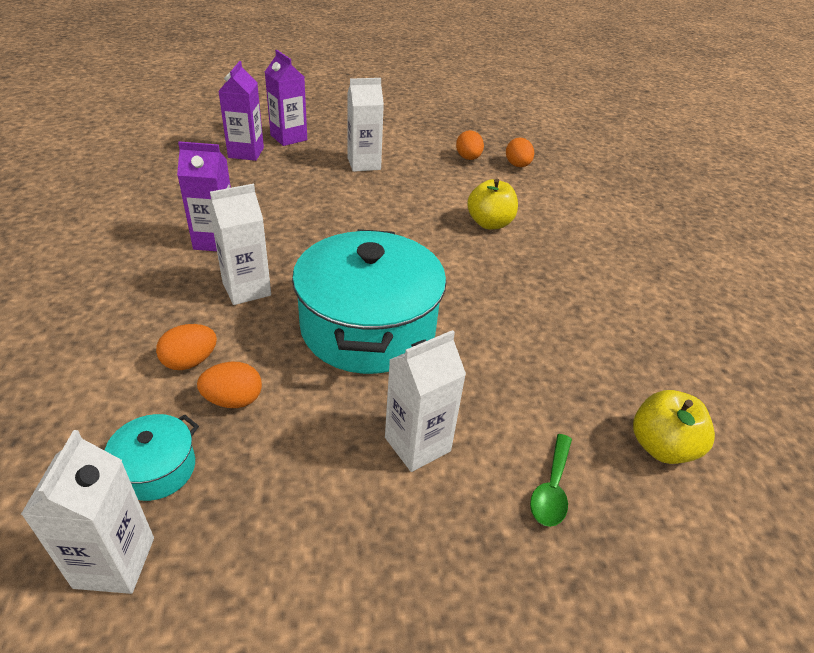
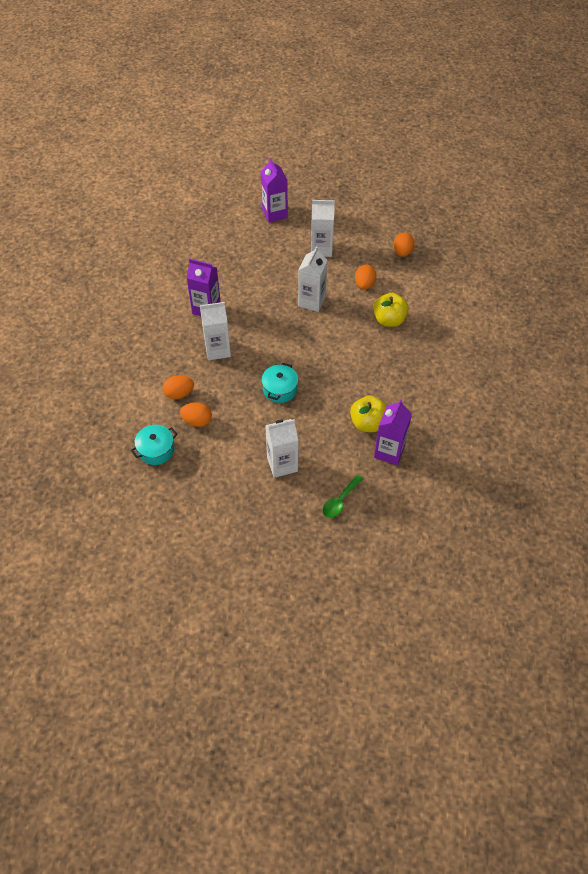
camera: 20 degrees right, 15 degrees up
(114, 562) = (135, 488): white carton -> white carton (311, 301)
(246, 153) = (241, 227): purple carton -> purple carton (389, 451)
(368, 327) = (280, 389): turquoise pot -> turquoise pot, size x0.43
(517, 165) = (437, 265): orange egg -> orange egg (364, 284)
(661, 447) = (411, 493): yellow apple -> yellow apple (368, 423)

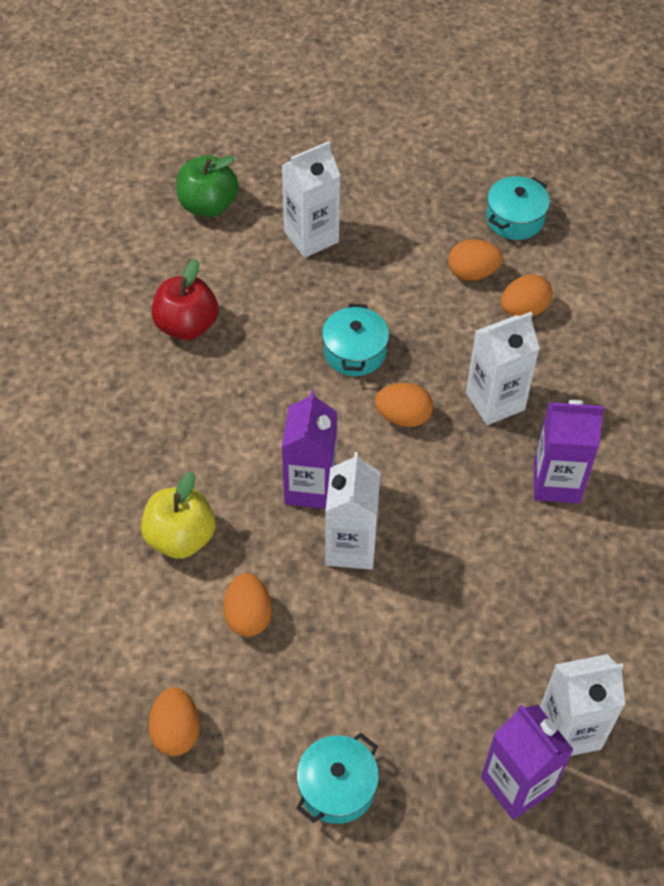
camera: 165 degrees right, 0 degrees up
(266, 352) = (403, 417): none -> orange egg
(321, 249) = (369, 695): white carton -> white carton (569, 730)
(340, 501) = (208, 205): green spoon -> green apple
(343, 225) = (337, 787): none -> turquoise pot
(368, 423) = (187, 325): yellow apple -> red apple
(389, 451) = (143, 288): purple carton -> purple carton (310, 487)

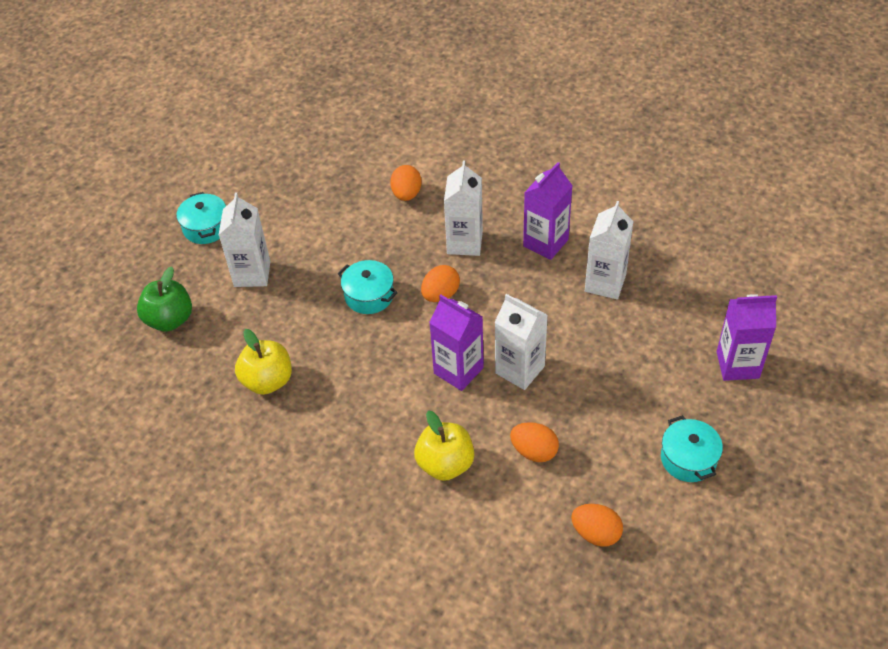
camera: 55 degrees left, 5 degrees down
(187, 325) = (267, 381): red apple -> yellow apple
(472, 273) = (356, 205): orange egg -> none
(515, 219) = (332, 163): turquoise pot -> turquoise pot (206, 227)
(569, 730) = (717, 322): white carton -> white carton (605, 283)

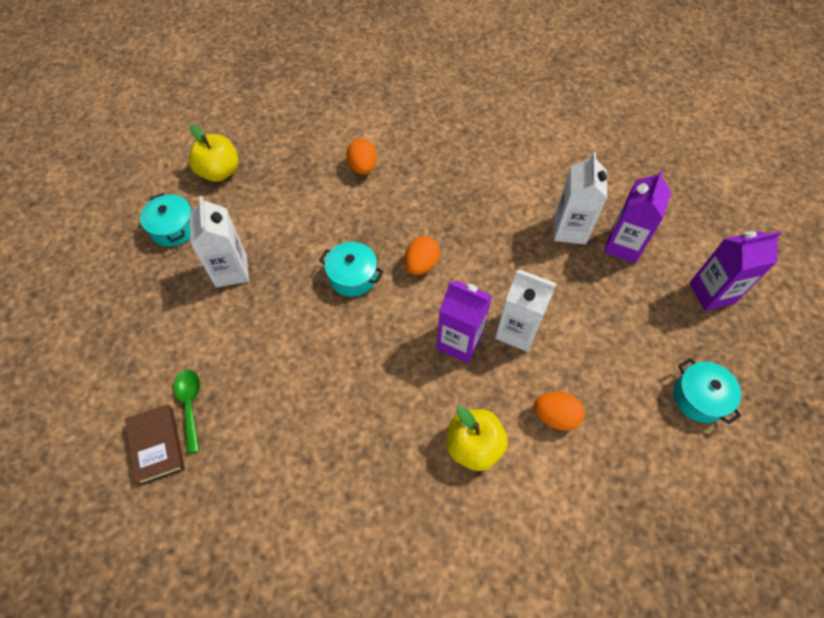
camera: 15 degrees left, 10 degrees up
(150, 414) = (157, 445): none -> brown book
(170, 319) = (156, 333): green apple -> none
(187, 386) = (190, 405): none -> green spoon
(267, 381) = (273, 385): yellow apple -> yellow apple (219, 172)
(464, 243) = (430, 208): white carton -> none
(545, 243) = (504, 197): purple carton -> purple carton (623, 245)
(596, 533) = (639, 495): orange egg -> none

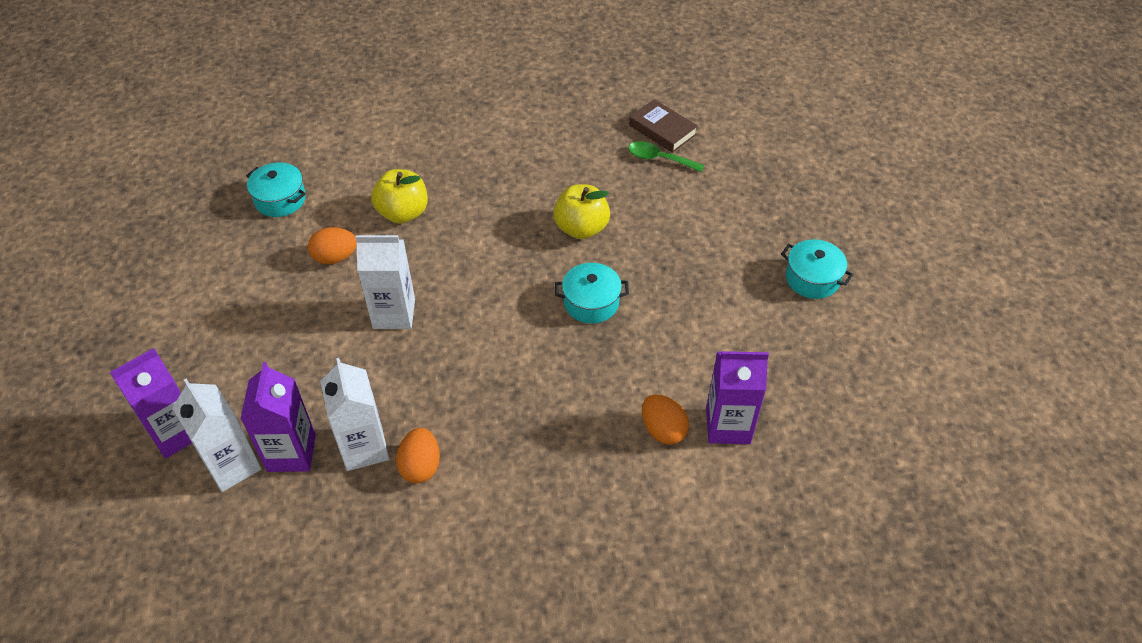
camera: 155 degrees right, 10 degrees down
(190, 405) = (659, 159): green spoon -> green spoon turned 150 degrees clockwise
(219, 172) = (825, 355): yellow apple -> yellow apple (581, 228)
(231, 270) = (717, 263): white carton -> white carton (232, 465)
(421, 264) = (525, 341): orange egg -> orange egg (420, 466)
(459, 341) = (449, 284): purple carton -> purple carton (728, 426)
(699, 397) = (192, 320): turquoise pot -> turquoise pot (280, 199)

